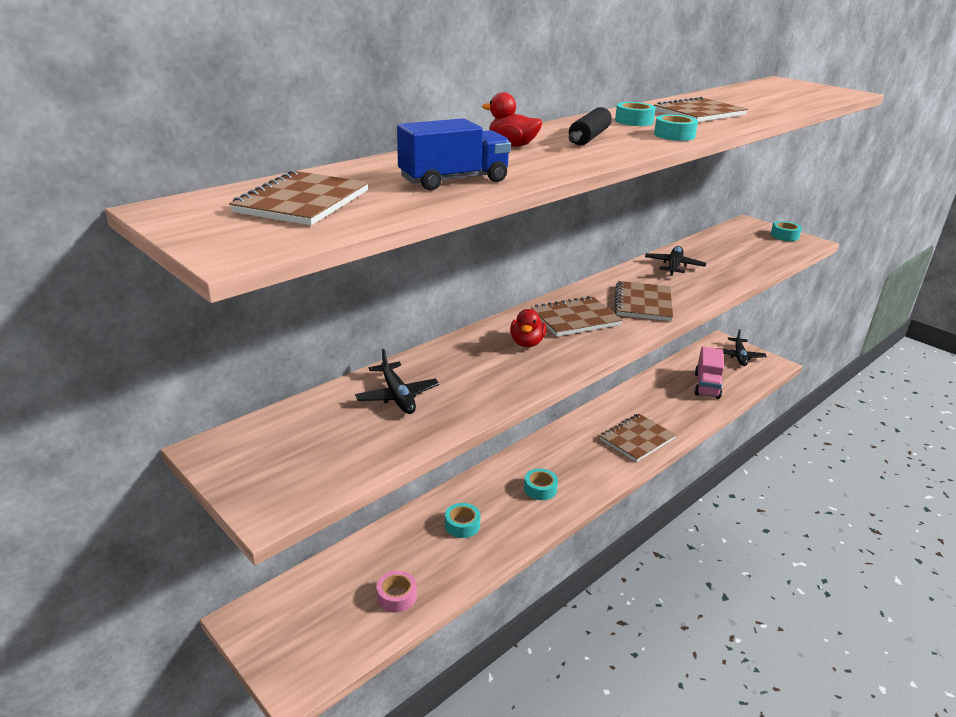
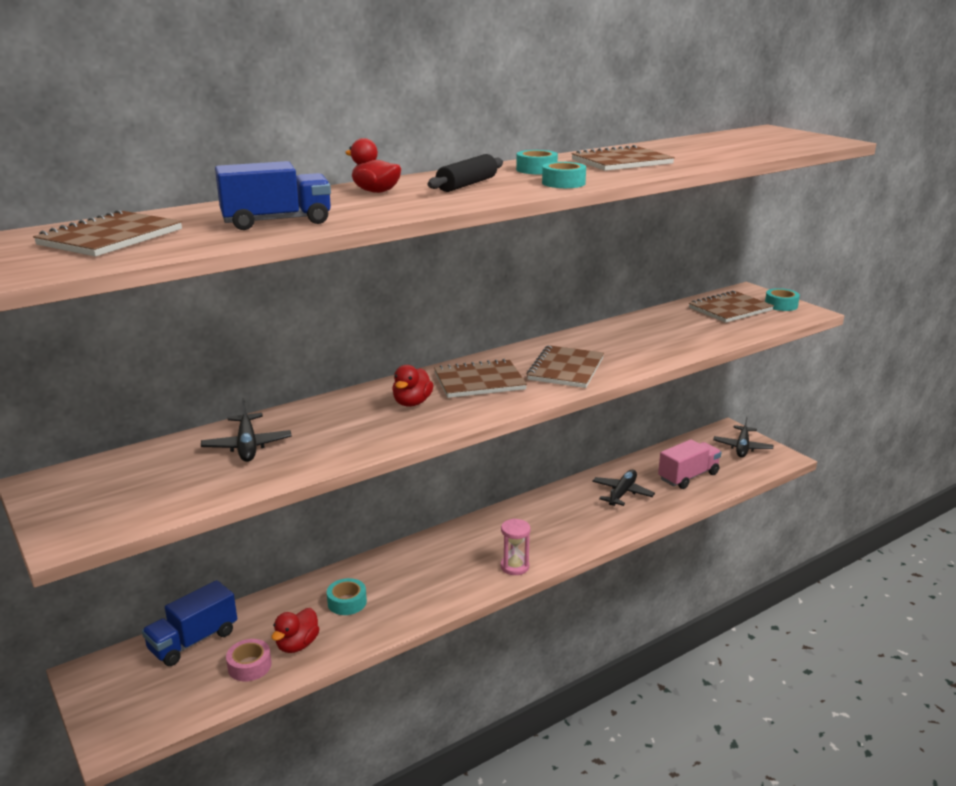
camera: 10 degrees right, 5 degrees down
(334, 576) = (193, 641): none -> blue truck
(433, 571) = (297, 645): none -> red duck
(540, 489) = (447, 572): turquoise tape -> none
(596, 479) = (514, 567): none -> pink hourglass
(637, 439) = (580, 528): brown notebook -> brown notebook (730, 309)
(674, 266) = (626, 333): black plane -> black plane (622, 493)
(707, 385) = (688, 476): pink truck -> pink truck turned 150 degrees counterclockwise

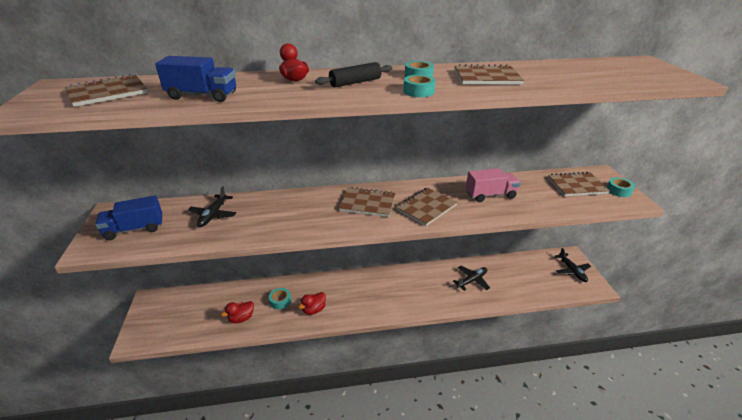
camera: 25 degrees right, 10 degrees up
(193, 641) = (200, 298): blue truck -> blue truck (135, 229)
(249, 666) = (213, 322): pink tape -> none
(412, 403) = (318, 209): red duck -> red duck (314, 309)
(514, 567) = (378, 310): pink hourglass -> none
(688, 476) = (521, 281): pink truck -> pink truck (490, 195)
(742, 447) = (572, 271): black plane -> black plane turned 60 degrees counterclockwise

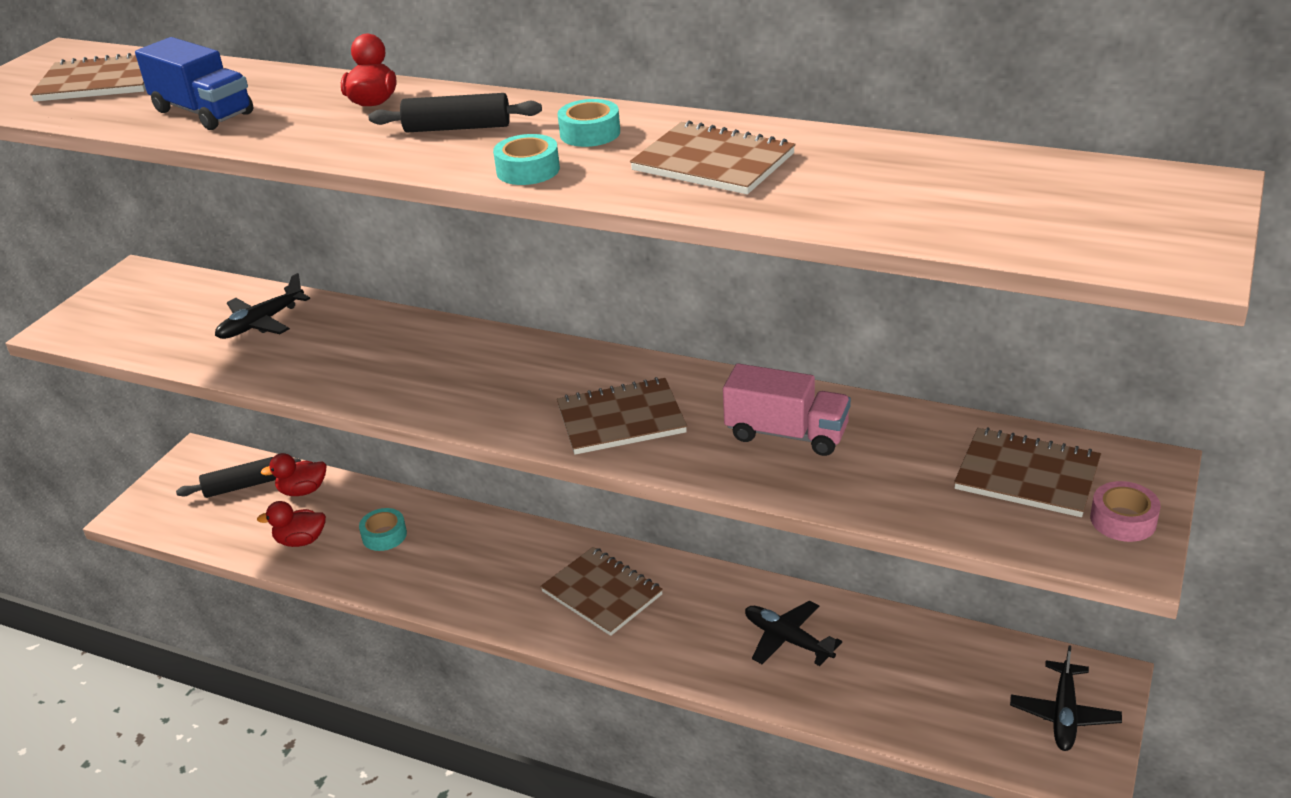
camera: 35 degrees right, 0 degrees up
(135, 229) = (139, 314): blue truck -> none
(188, 305) = (242, 486): none -> black rolling pin
(314, 309) = (426, 573): red duck -> red duck (303, 491)
(367, 203) = (523, 377): brown notebook -> brown notebook (602, 593)
(472, 280) = (787, 639): black plane -> black plane turned 135 degrees counterclockwise
(618, 190) = (1123, 520): turquoise tape -> pink tape

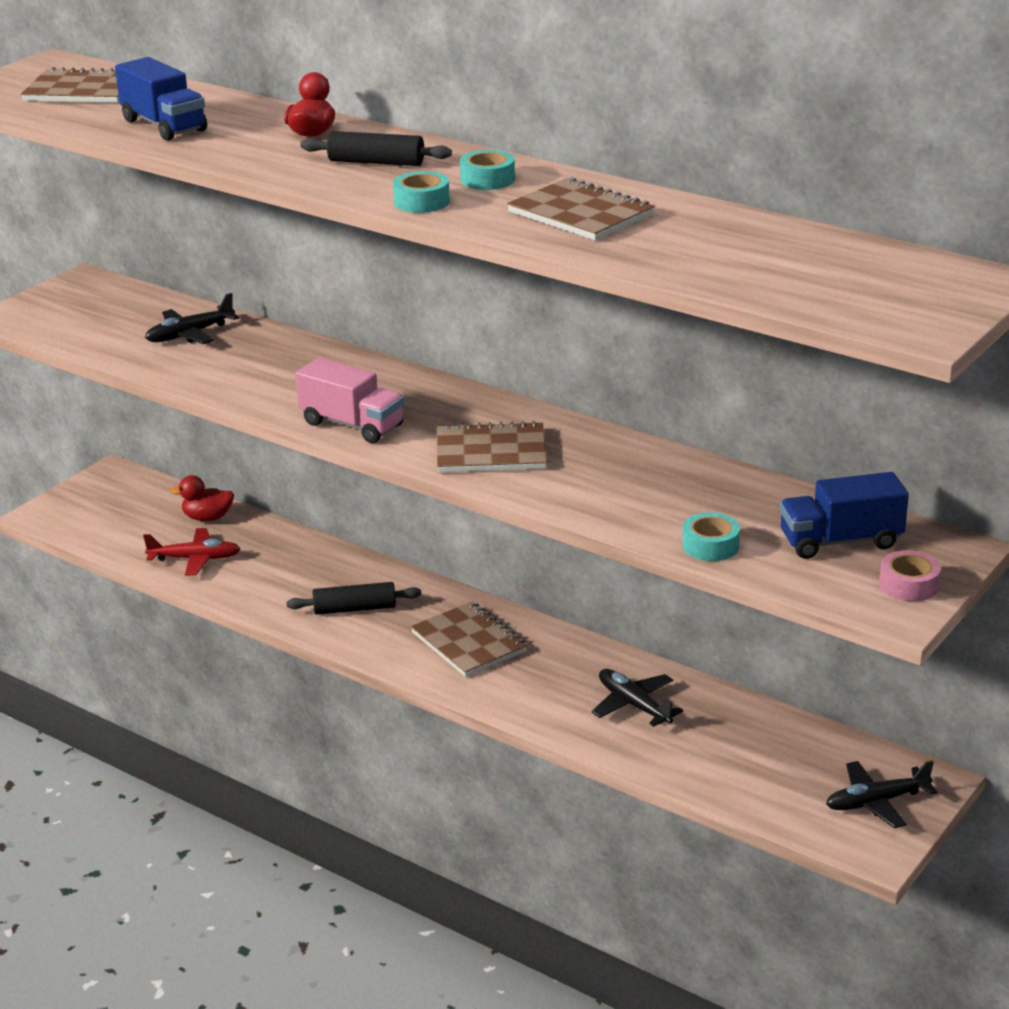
camera: 10 degrees right, 5 degrees down
(242, 486) = (151, 506): black rolling pin -> black rolling pin (354, 609)
(301, 541) = (195, 559): red duck -> red plane
(384, 535) = (275, 566): turquoise tape -> turquoise tape (710, 546)
(786, 434) = (636, 482): pink truck -> pink truck (352, 425)
(1027, 475) = (840, 541): brown notebook -> blue truck
(1064, 714) = (876, 802): black plane -> black plane turned 45 degrees clockwise

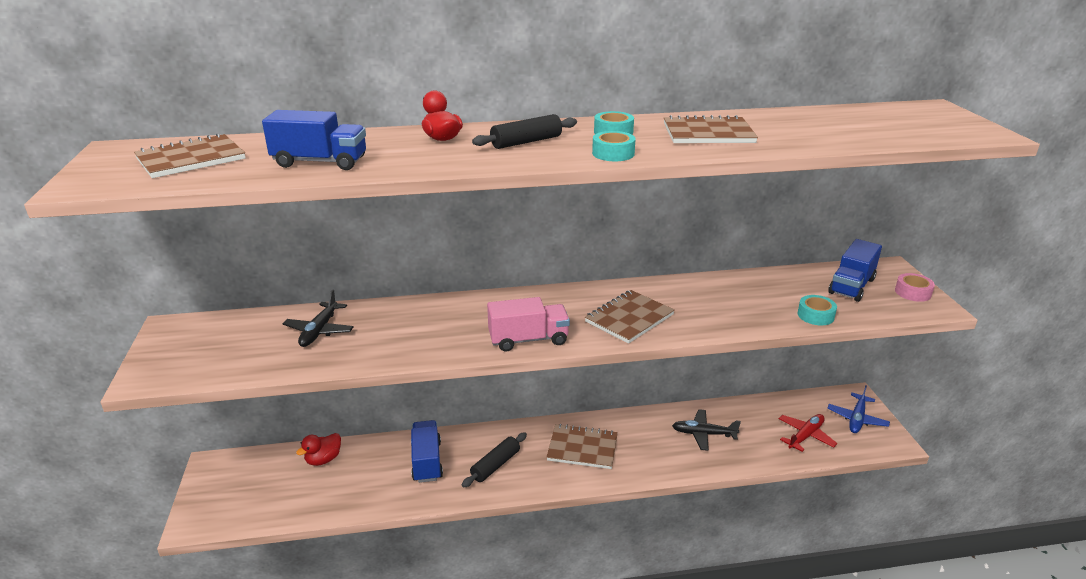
camera: 45 degrees left, 0 degrees up
(195, 559) = (353, 491): red plane -> red plane (805, 436)
(295, 570) = (427, 461): none -> blue truck
(876, 802) = (857, 419): black plane -> blue plane

